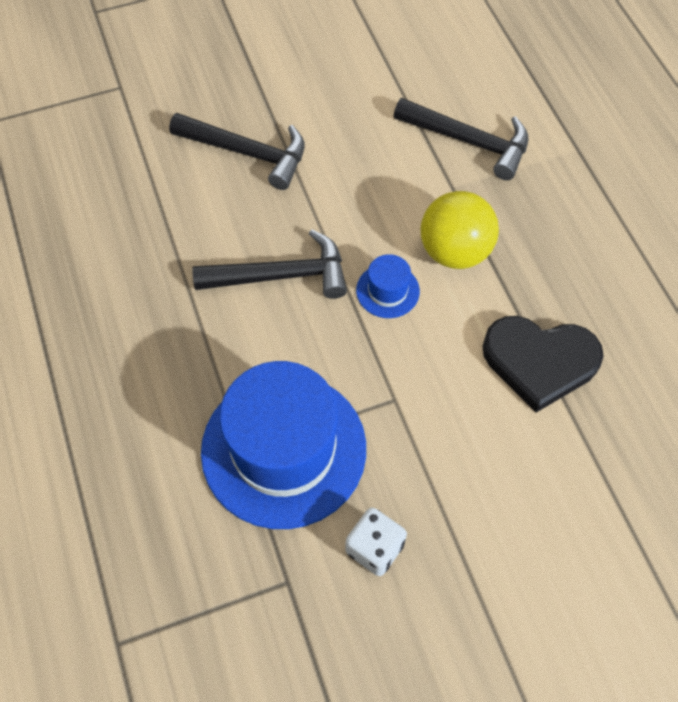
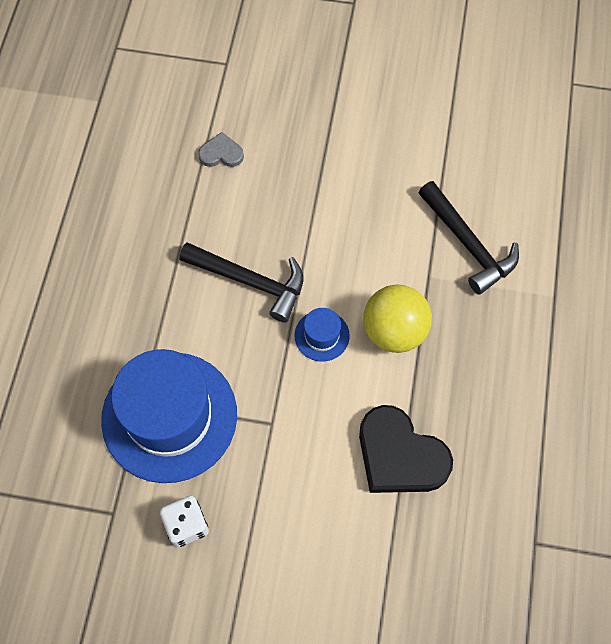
camera: 30 degrees right, 5 degrees up
(170, 171) = (221, 153): none -> grey heart
(247, 153) = (287, 167): black hammer -> none

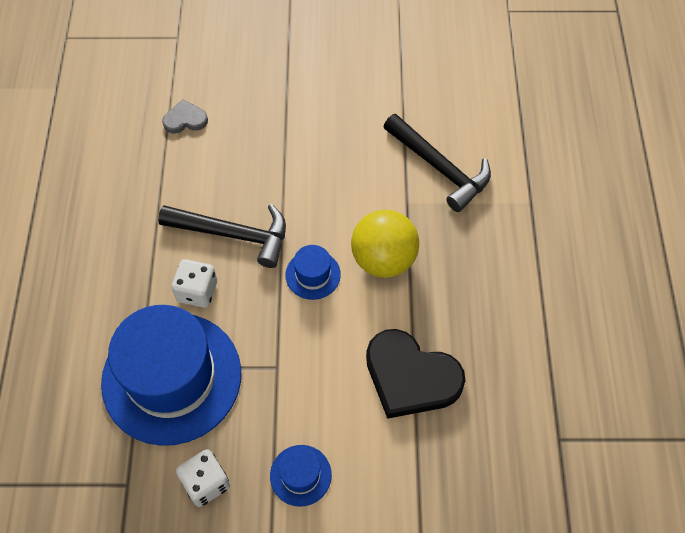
camera: 10 degrees left, 5 degrees down
(206, 334) = (197, 291): none -> white dice
(277, 533) = (300, 475): none -> blue hat

